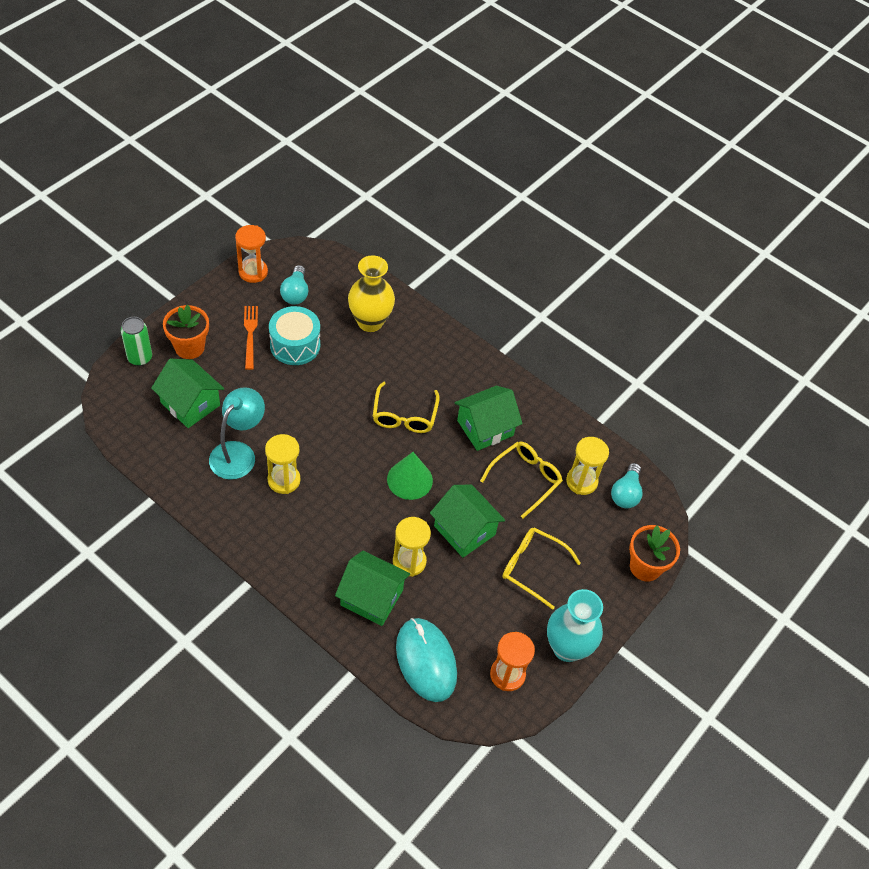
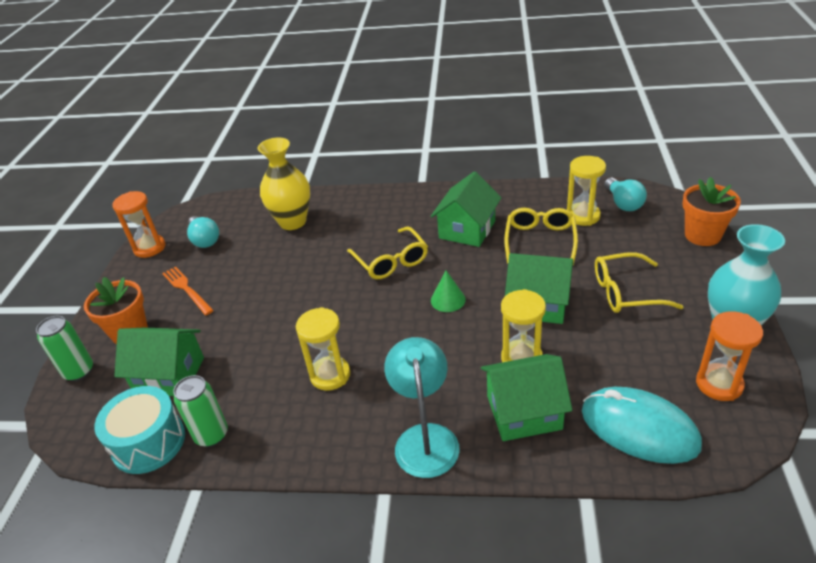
camera: 25 degrees left, 15 degrees down
(184, 469) = (211, 435): none -> green can
(238, 453) = (260, 383): turquoise lamp -> turquoise lamp (425, 438)
(295, 345) = (238, 272): turquoise drum -> turquoise drum (148, 442)
(409, 480) = (448, 300): green cone -> green cone, size x0.66

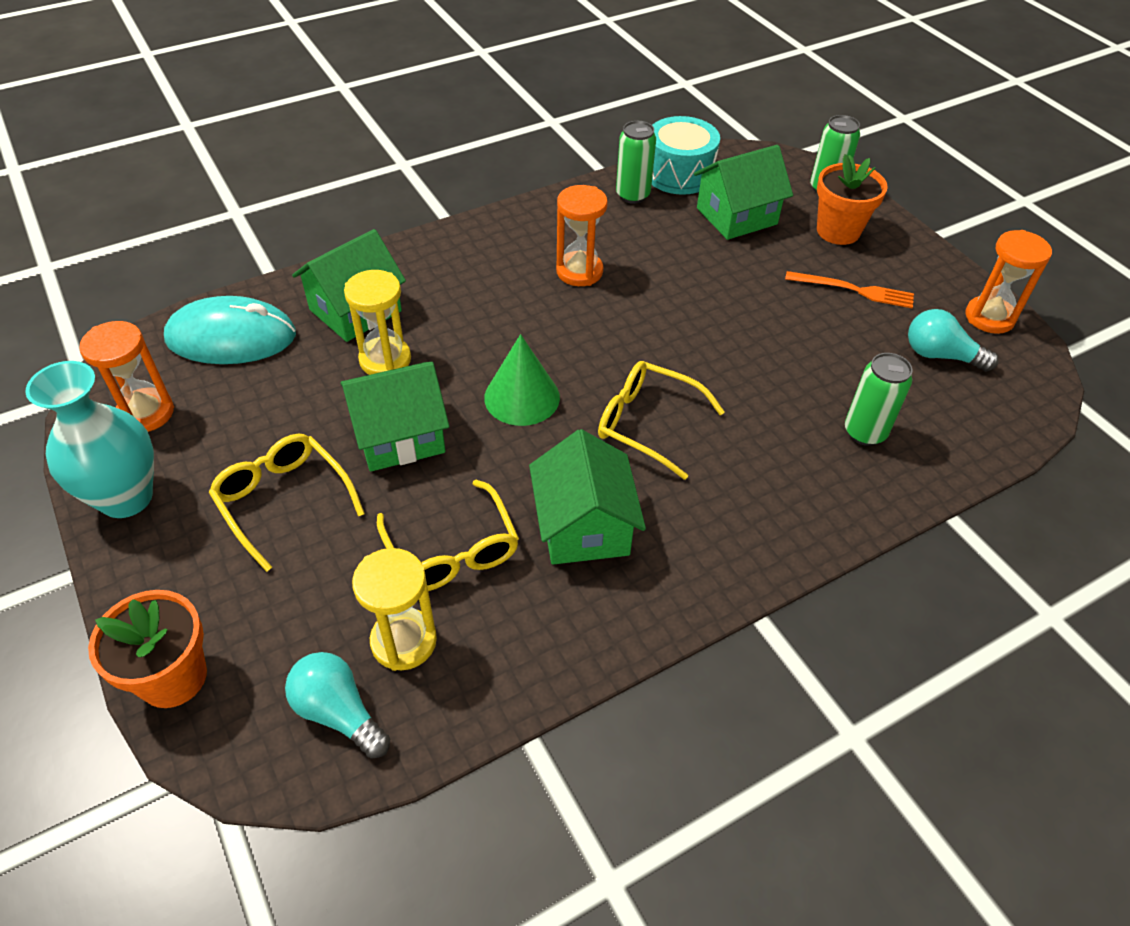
camera: 140 degrees right, 10 degrees up
(292, 222) = (864, 432): yellow vase -> green can
(330, 375) = (579, 271): yellow hourglass -> orange hourglass
(425, 438) = (439, 258): turquoise lamp -> none
(448, 300) = (522, 397): green cone -> green cone, size x1.51
(626, 292) = (283, 501): yellow glasses -> yellow glasses turned 90 degrees counterclockwise

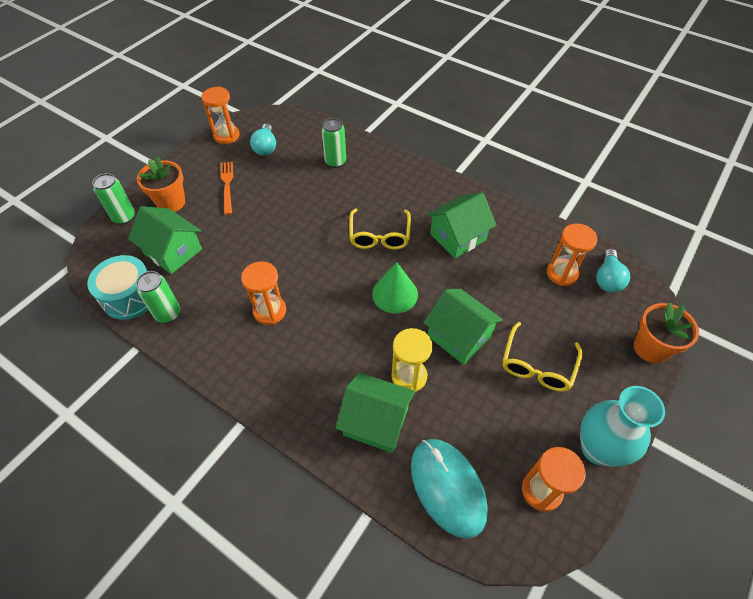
camera: 115 degrees left, 5 degrees up
(404, 641) = (562, 273): yellow hourglass -> orange hourglass
(452, 550) = (507, 278): yellow glasses -> none

